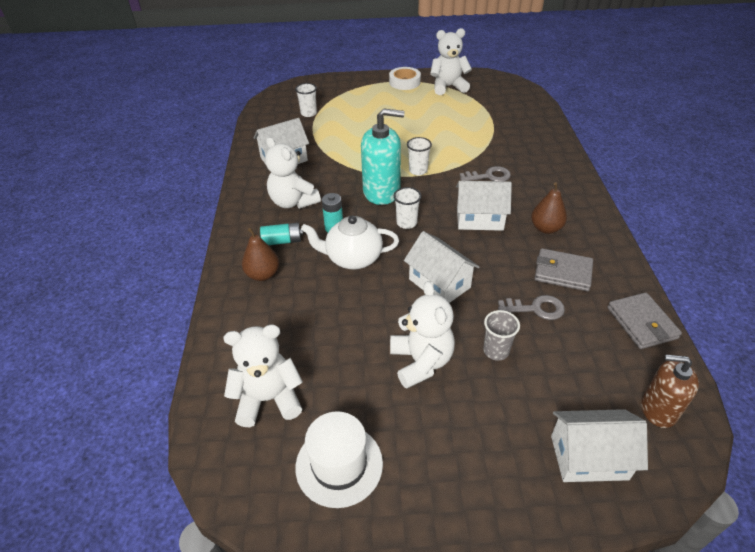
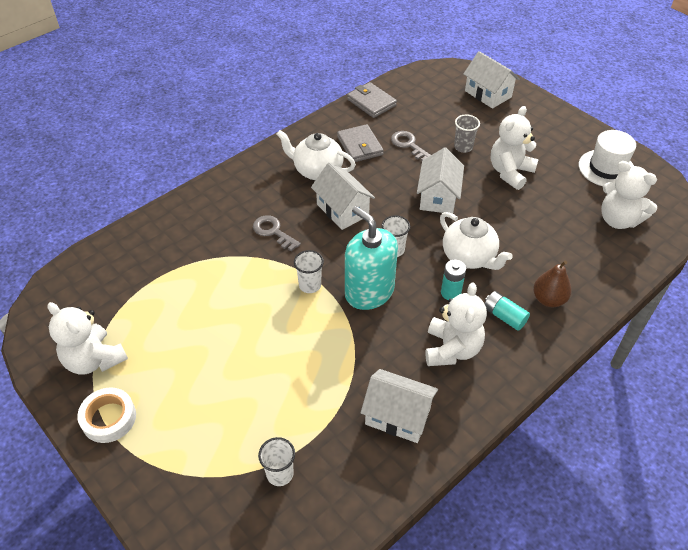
camera: 130 degrees left, 5 degrees up
(546, 228) = (317, 170): brown pear -> white teapot
(641, 323) = (371, 102): grey wallet -> grey wallet turned 75 degrees counterclockwise
(658, 409) = (430, 82): brown soap dispenser -> none

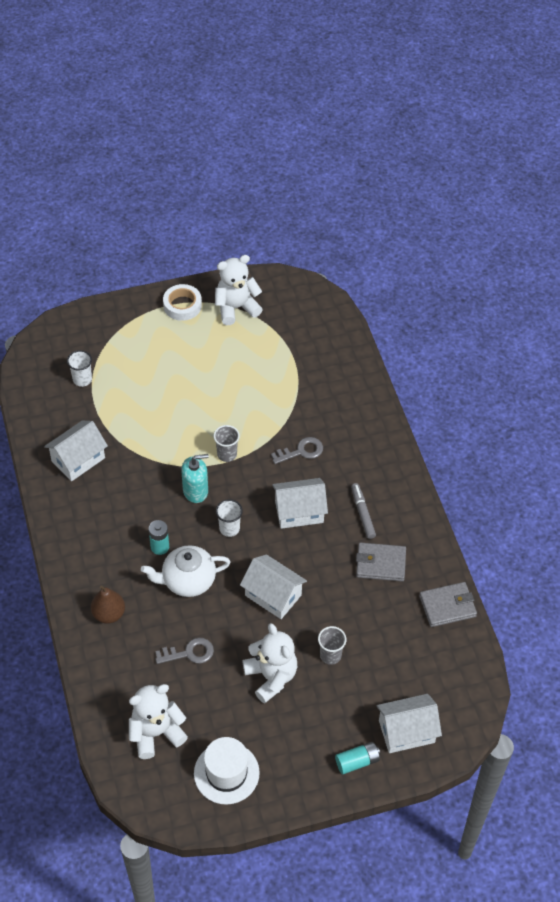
camera: 115 degrees right, 5 degrees up
(310, 285) = (227, 454): white cup -> grey cup
(317, 170) = (362, 513): white teapot -> grey marker
(369, 292) = (195, 491): turquoise soap dispenser -> turquoise soap dispenser, size x0.65
(408, 145) = (360, 607): grey key -> grey key (189, 653)
(452, 349) = (108, 519): white teddy bear -> none
(504, 316) = (114, 571): turquoise battery -> turquoise battery (357, 761)

